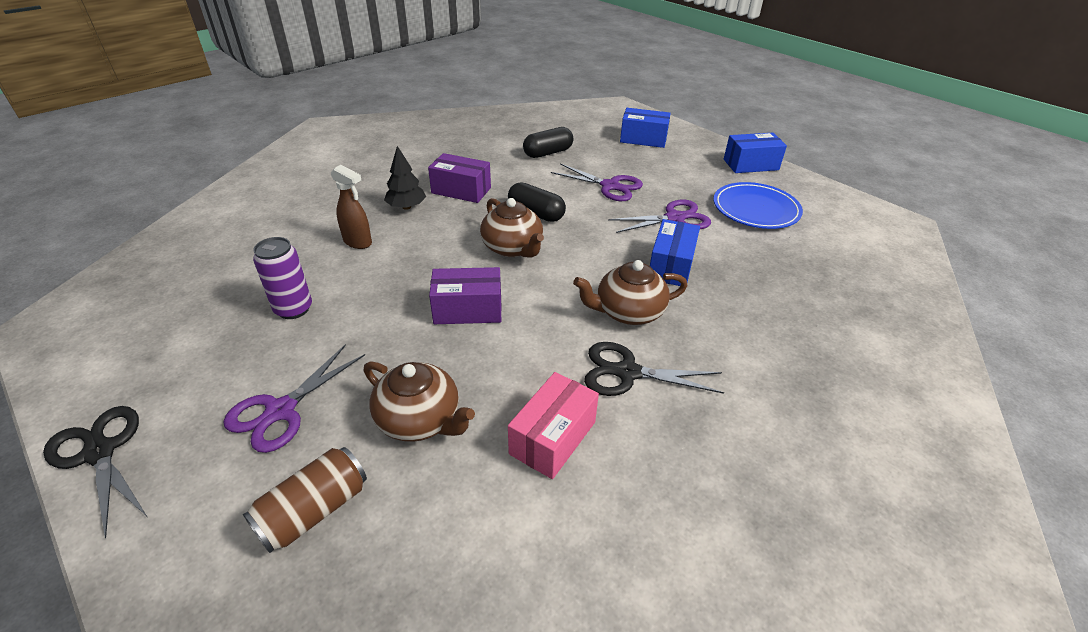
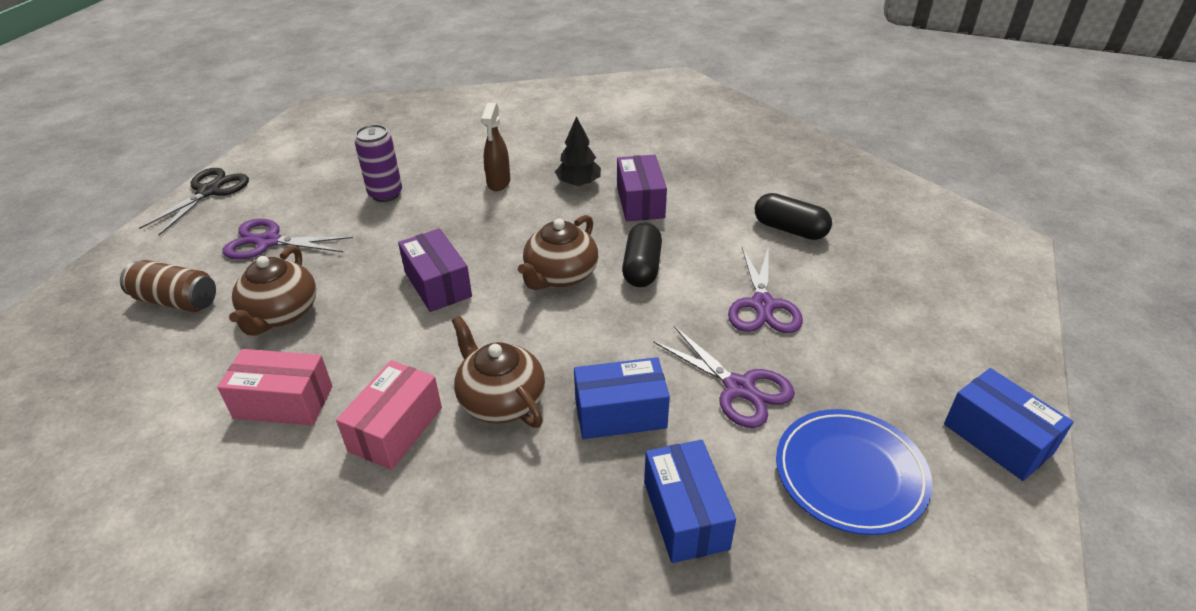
camera: 65 degrees right, 0 degrees up
(627, 372) = (396, 429): black scissors -> pink box
(643, 139) = (933, 297): blue box -> blue box (685, 515)

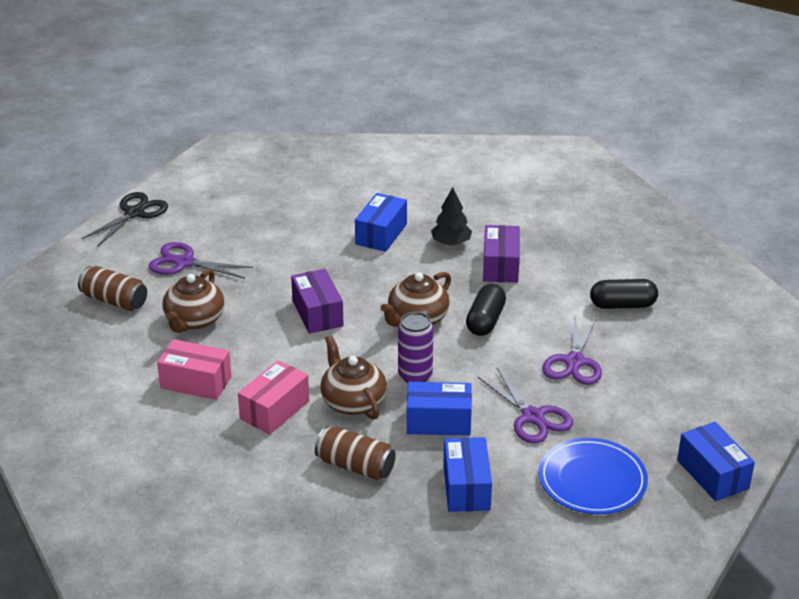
camera: 10 degrees right, 5 degrees down
(385, 194) = (282, 233): purple can -> purple can (415, 375)
(498, 183) = (381, 234): brown spray bottle -> blue box
(521, 504) = (355, 466): none -> brown can
(790, 229) = (622, 305): black capsule -> black capsule turned 45 degrees counterclockwise

